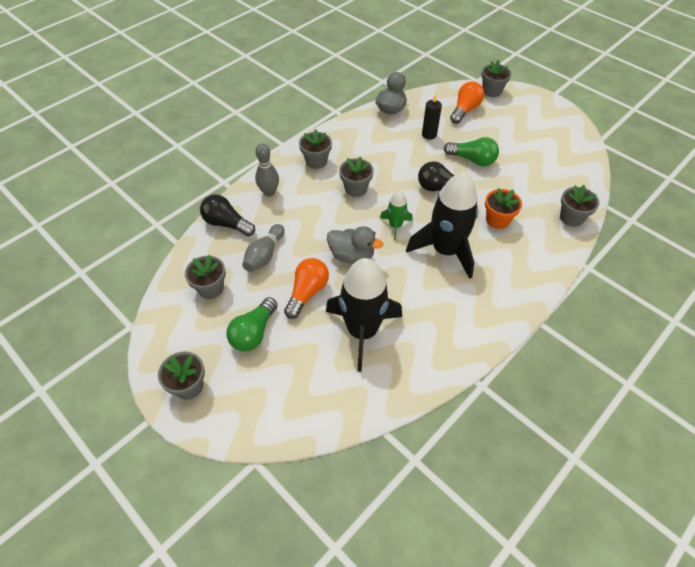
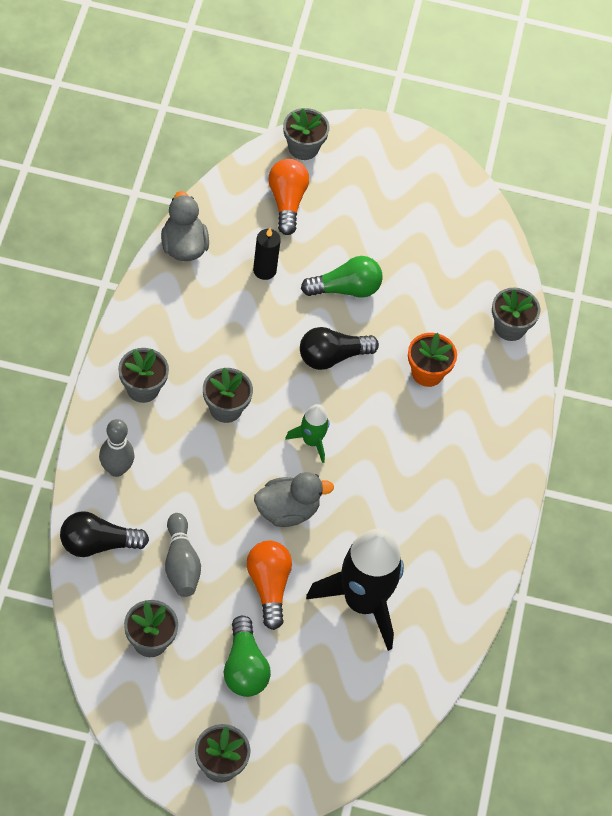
camera: 40 degrees left, 5 degrees up
(445, 250) = (391, 447): black rocket -> none

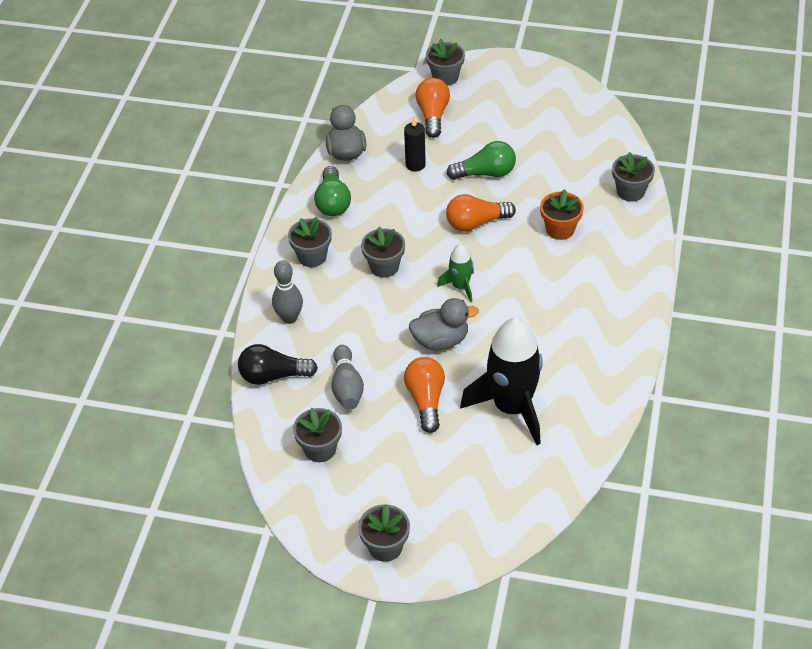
camera: 10 degrees right, 10 degrees down
(244, 667) = (405, 466): green light bulb -> green light bulb (333, 202)
(332, 357) = (476, 223): black light bulb -> orange light bulb

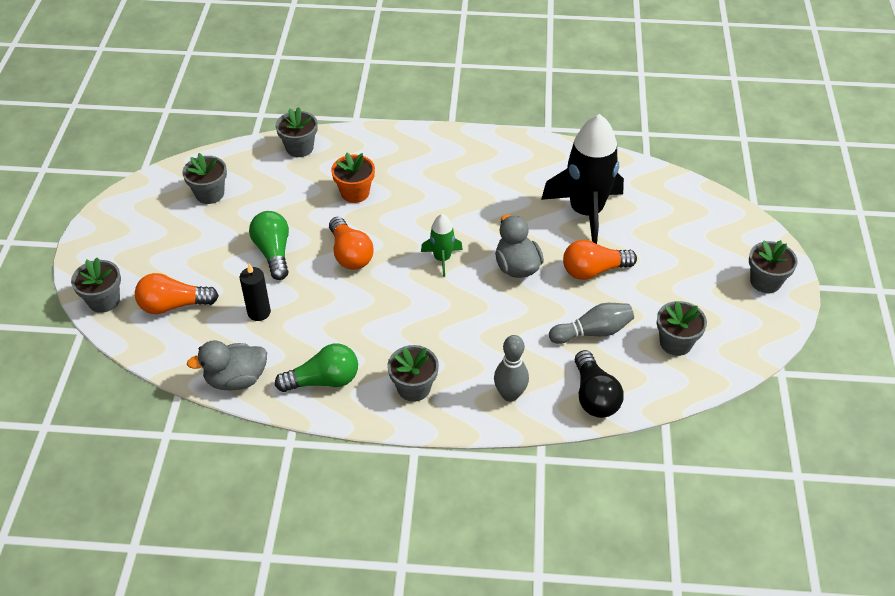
camera: 100 degrees left, 0 degrees up
(384, 267) = (422, 322): grey flower pot -> grey flower pot (210, 194)

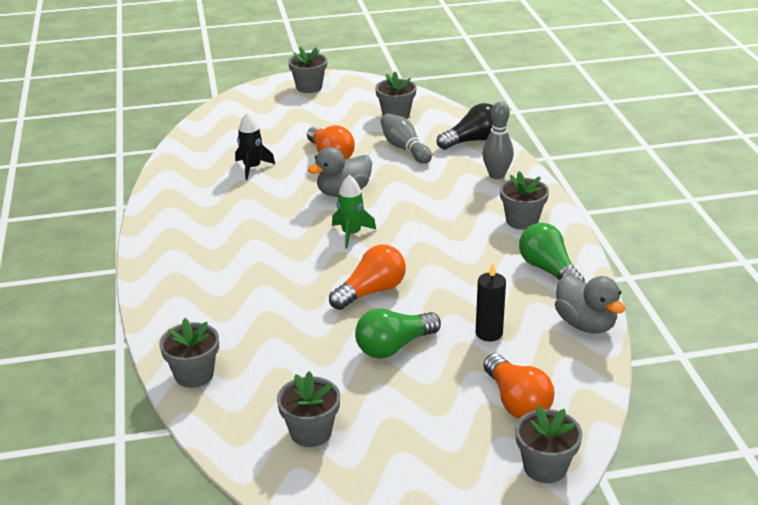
camera: 105 degrees left, 15 degrees down
(355, 193) = (269, 310): orange flower pot -> none
(586, 212) = (252, 168): black rocket -> black rocket, size x0.49

